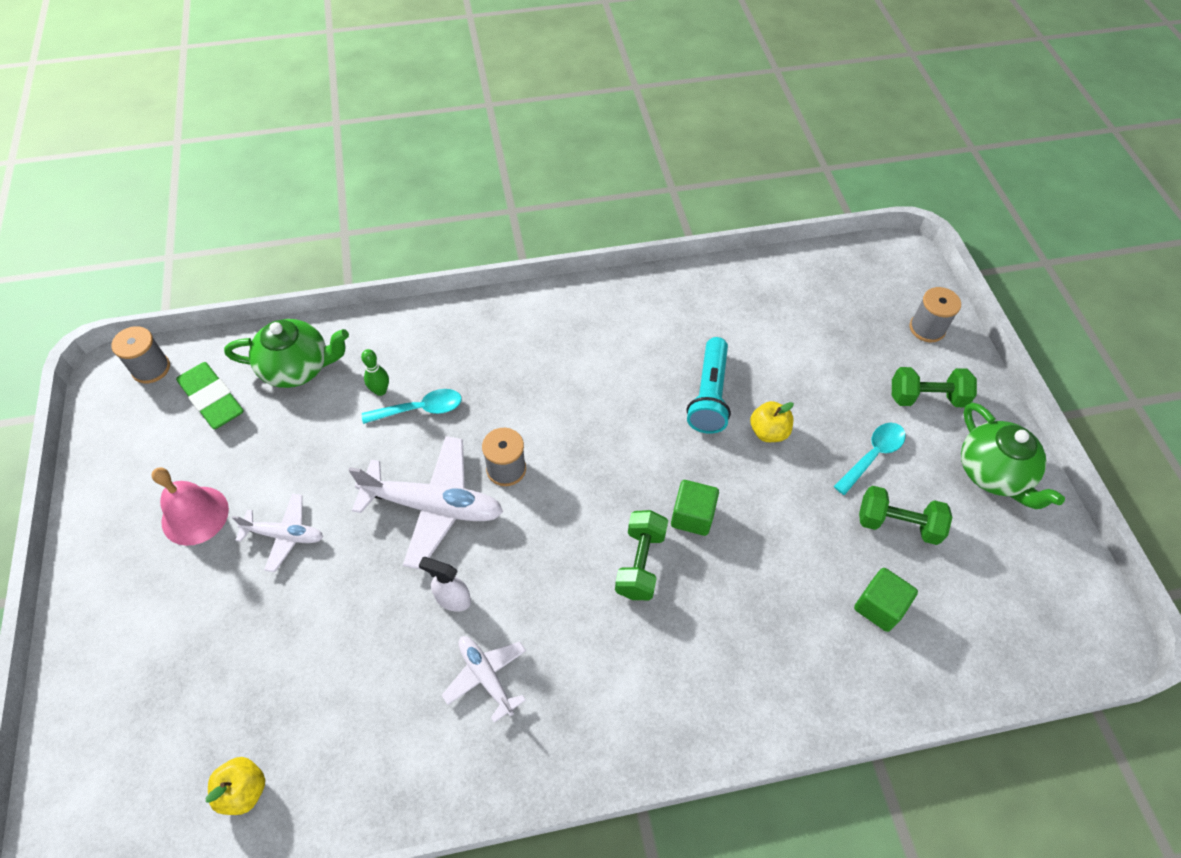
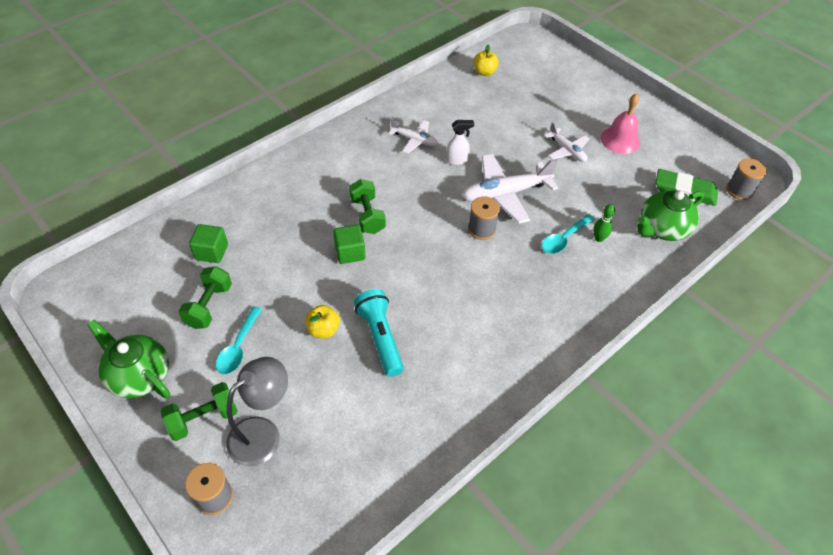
camera: 150 degrees right, 5 degrees down
(285, 535) = (567, 150): white plane -> white plane turned 105 degrees counterclockwise
(868, 359) = (263, 433): none -> grey lamp
(897, 524) = (209, 306): green dumbbell -> green dumbbell turned 60 degrees counterclockwise

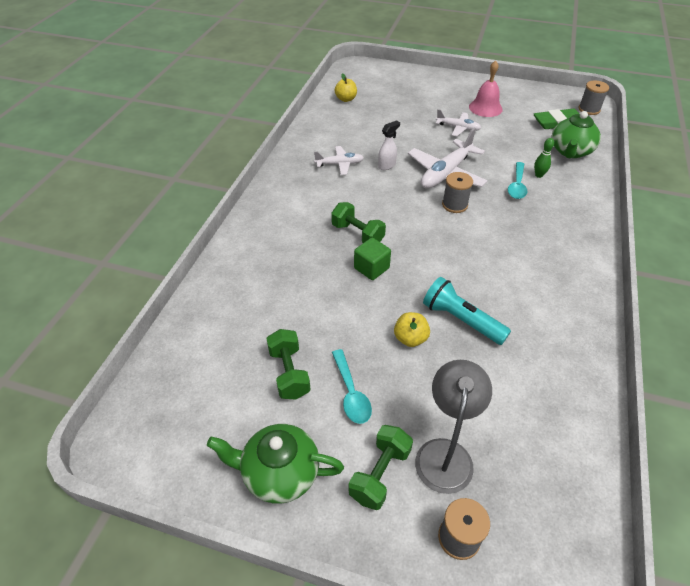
camera: 30 degrees left, 5 degrees down
(211, 252) = (247, 326): green cube -> none

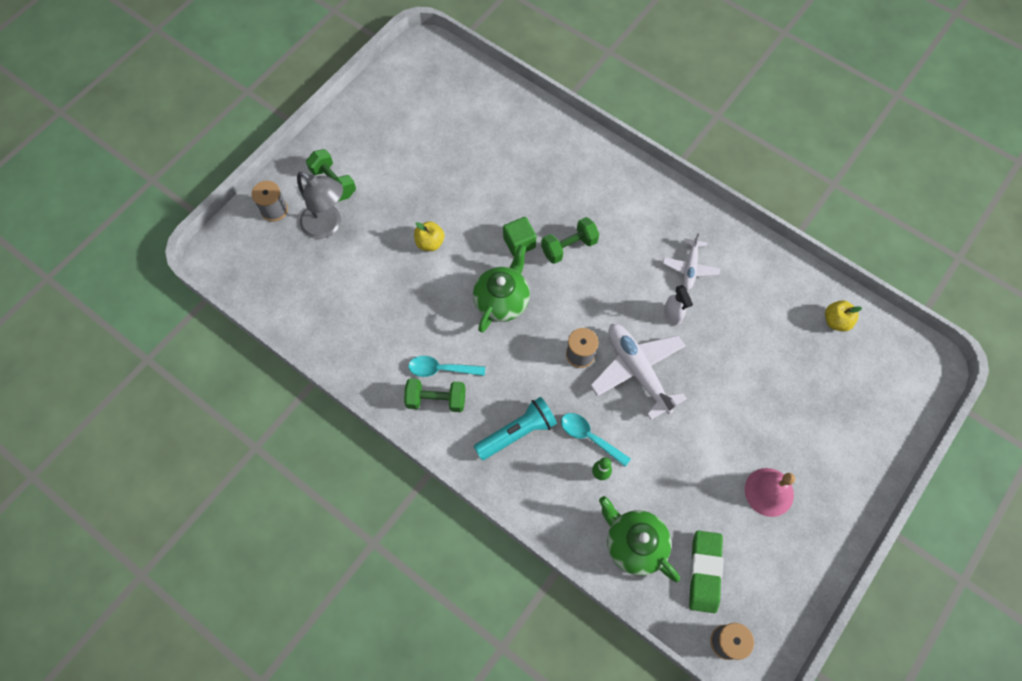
camera: 110 degrees right, 20 degrees up
(279, 473) = (362, 128): green teapot -> green teapot (502, 300)
(289, 373) = (435, 152): green dumbbell -> green dumbbell (436, 400)
(351, 393) = (400, 185): turquoise spoon -> turquoise spoon (441, 369)
(458, 128) = (728, 430): white plane -> none
(461, 320) = (431, 289): turquoise flashlight -> turquoise flashlight (517, 433)

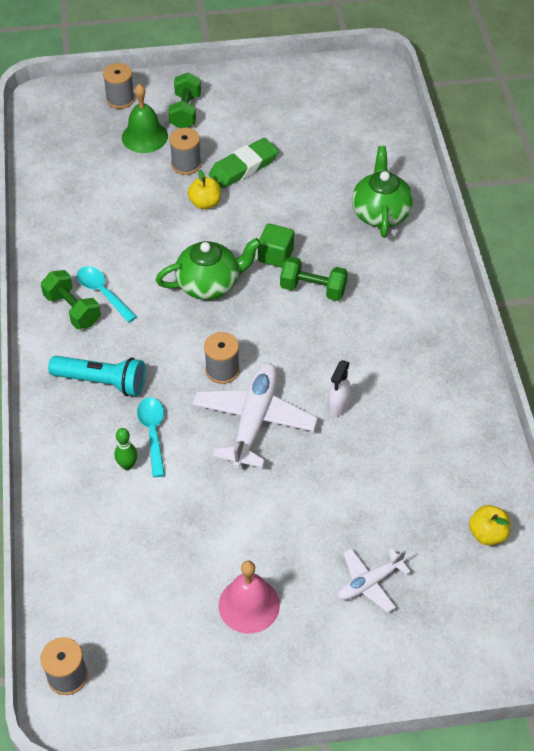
camera: 45 degrees right, 15 degrees down
(328, 225) = (144, 137): grey lamp -> green bell
(382, 223) = (186, 164): none -> grey spool
(634, 544) = (89, 537): green teapot -> green teapot (380, 213)
(690, 268) = (400, 384): white plane -> white plane (369, 583)
(704, 572) = (117, 610): green eraser -> green eraser (243, 167)

